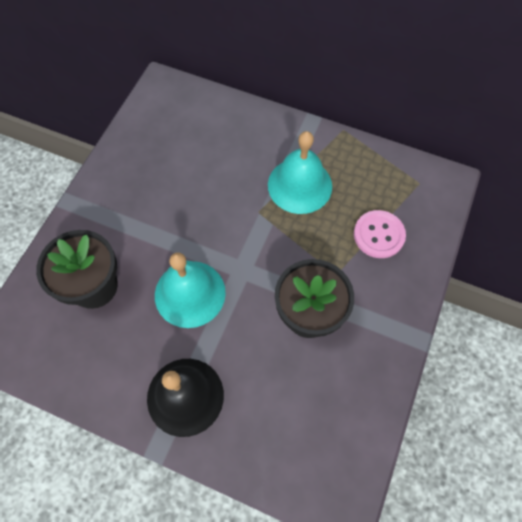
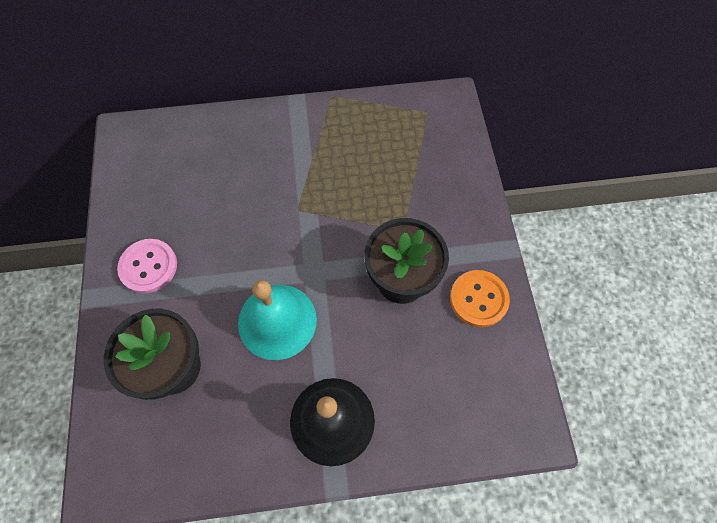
camera: 30 degrees left, 0 degrees up
(300, 185) = (321, 165): turquoise bell -> none
(365, 367) = (478, 299): none -> orange button
(378, 235) = (420, 175): pink button -> pink button (148, 267)

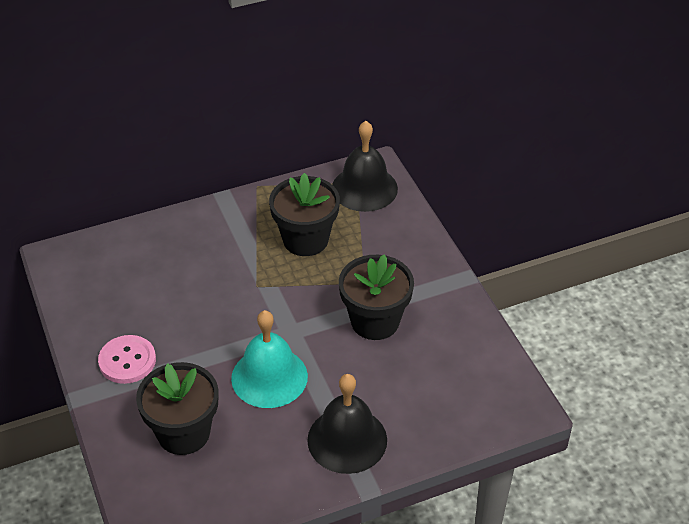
camera: 15 degrees left, 20 degrees down
(360, 167) = (305, 240): none -> black flower pot
(434, 120) = (364, 188): none -> black bell
(478, 299) = (450, 321): orange button -> none

